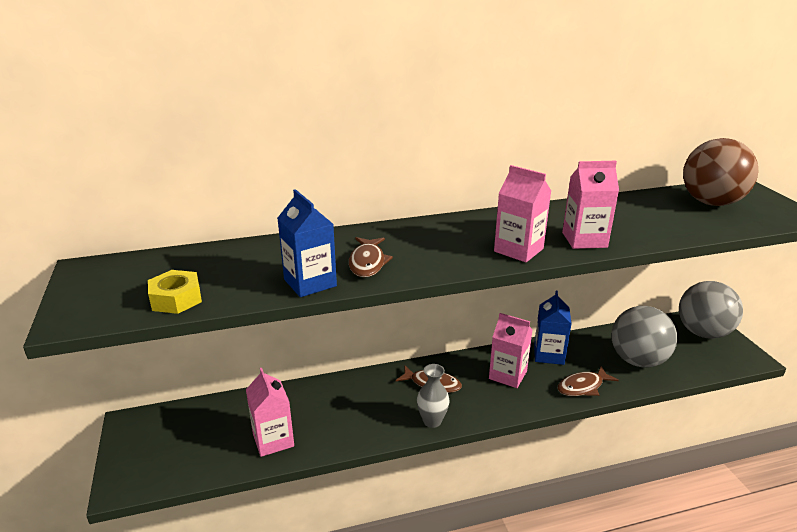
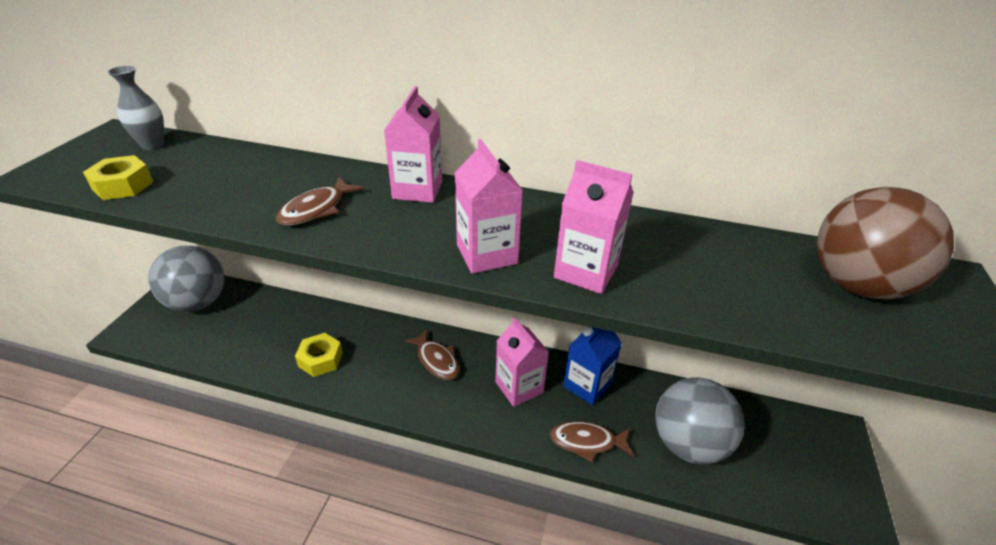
camera: 30 degrees right, 10 degrees up
(273, 440) = (256, 348): pink carton -> pink carton (417, 190)
(310, 283) = (238, 211): blue carton -> none
(340, 423) = (320, 359): none -> yellow nut
(432, 421) = (397, 399): grey vase -> grey vase (153, 145)
(703, 333) = (818, 450): grey ball -> grey ball (198, 302)

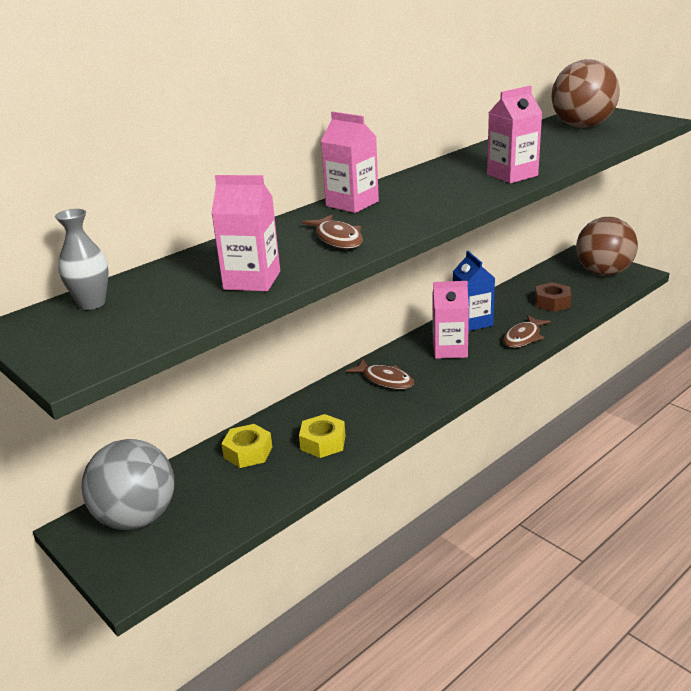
camera: 55 degrees left, 10 degrees down
(123, 185) = (175, 318): yellow nut -> yellow nut (248, 452)
(436, 360) = (385, 380): brown fish -> brown fish turned 45 degrees clockwise
(486, 254) = (465, 195): pink carton -> pink carton (252, 280)
(688, 443) = (552, 303): grey ball -> brown nut
(817, 475) = (603, 273): none -> brown ball

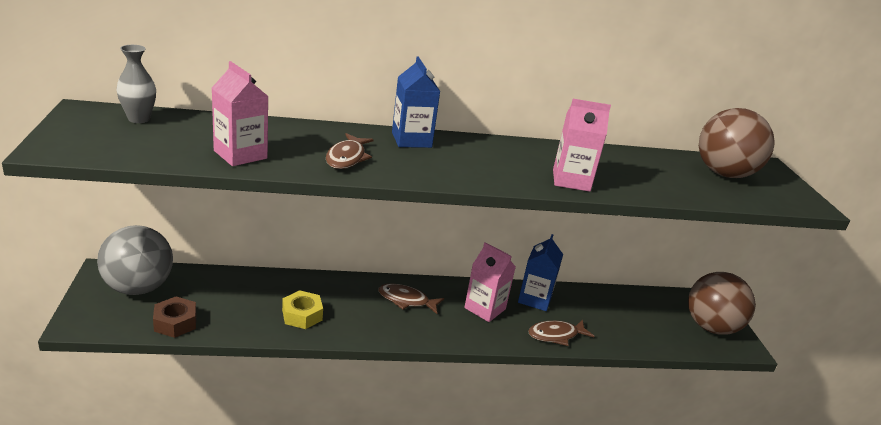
camera: 30 degrees right, 0 degrees up
(248, 452) = (252, 290): yellow nut -> none
(352, 204) = (411, 140): pink carton -> blue carton
(385, 380) = (406, 300): brown fish -> brown fish turned 120 degrees clockwise
(552, 303) = (624, 323): brown nut -> brown nut (175, 322)

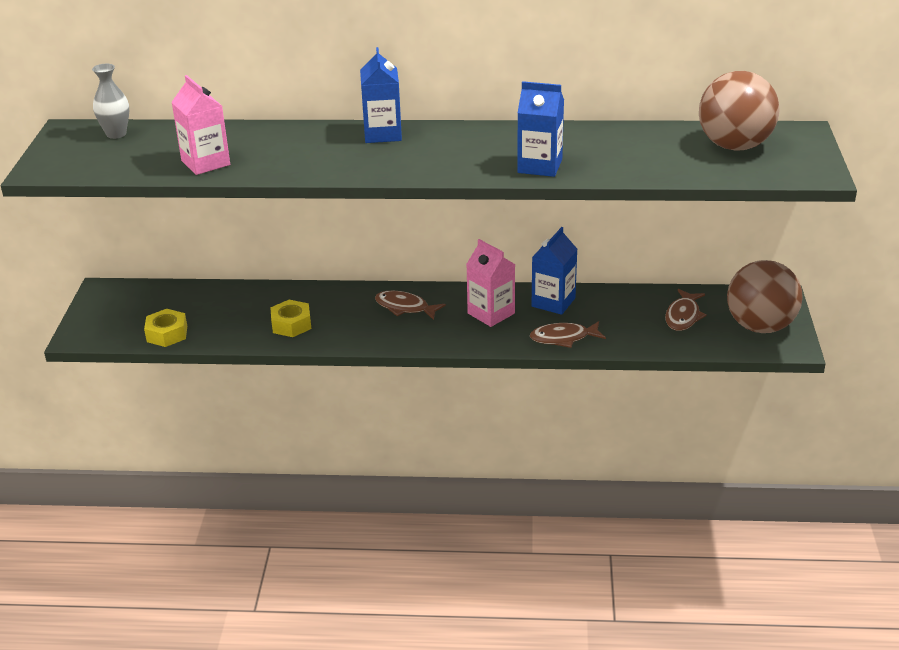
camera: 15 degrees right, 5 degrees up
(138, 287) = (133, 303): grey ball -> none
(175, 322) = (167, 334): brown nut -> yellow nut
(347, 158) = (308, 158): brown fish -> brown fish (683, 316)
(571, 180) = (540, 166): pink carton -> blue carton

